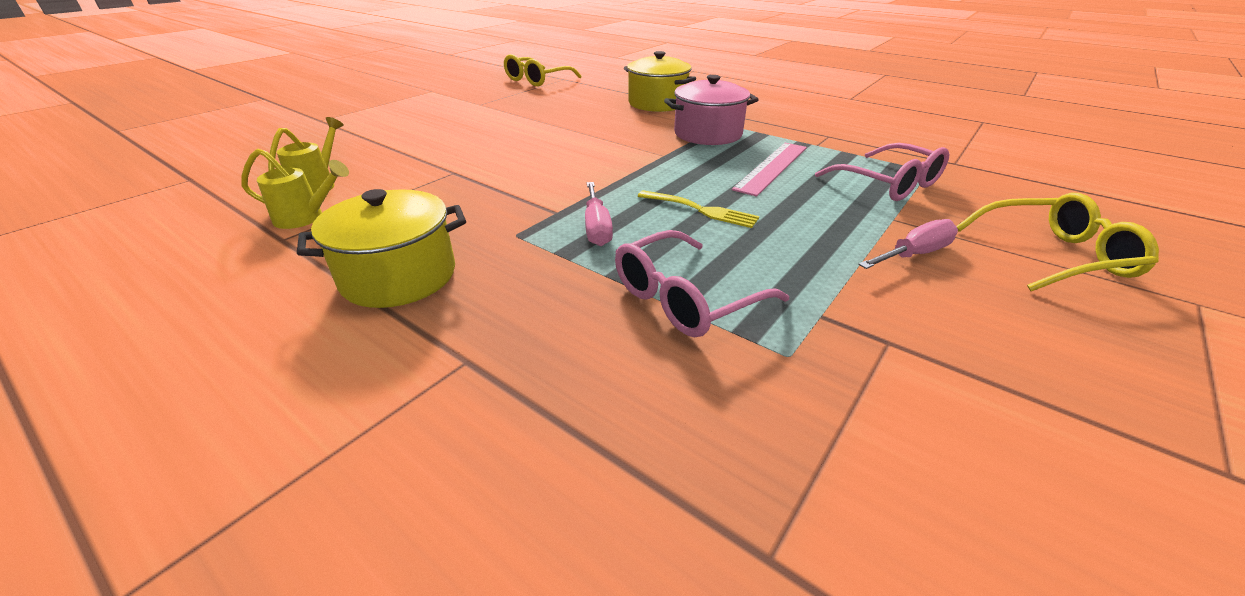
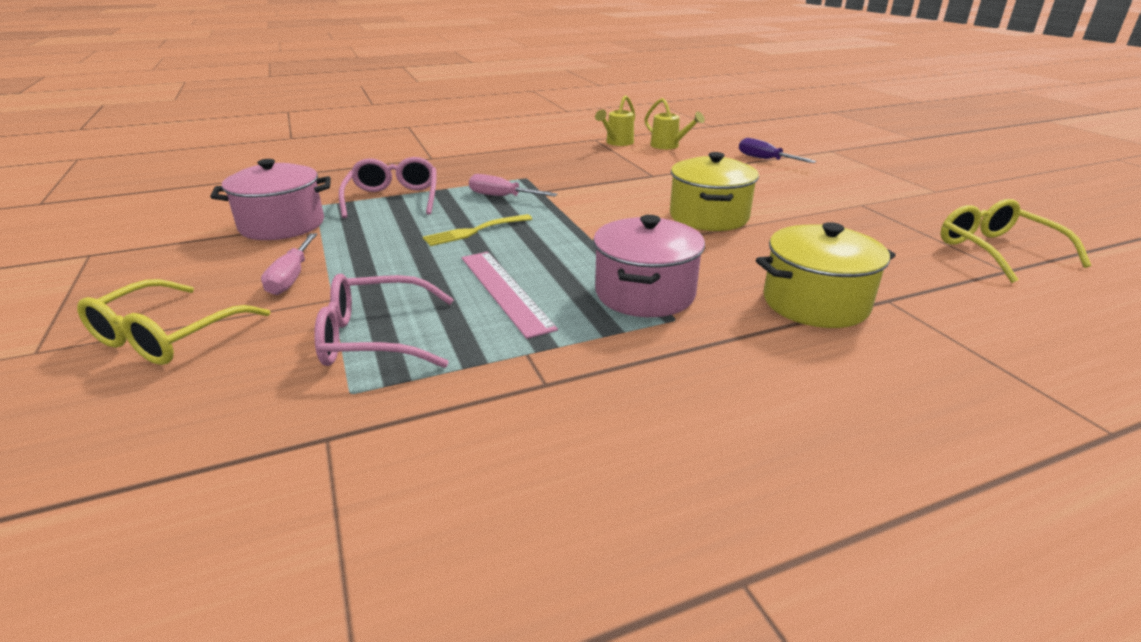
camera: 120 degrees right, 5 degrees down
(365, 137) = (765, 159): none -> purple screwdriver
(399, 276) = (518, 154): yellow pot -> yellow pot (708, 217)
(871, 341) = (282, 225): none -> pink pot

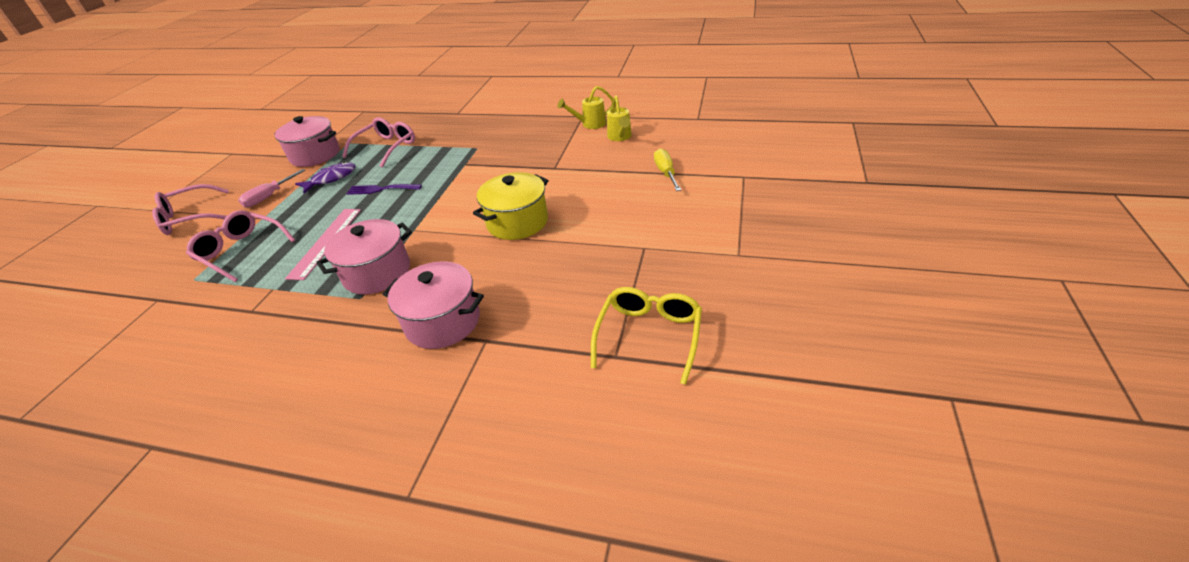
camera: 40 degrees right, 10 degrees up
(167, 336) = (190, 218): yellow glasses -> pink glasses
(368, 239) = (331, 179): none -> purple fish
(475, 231) = (381, 189): yellow fork -> purple fork
(502, 197) = (438, 163): pink screwdriver -> none
(765, 159) = (666, 173): purple screwdriver -> yellow screwdriver
(815, 303) = (443, 321): yellow pot -> pink pot

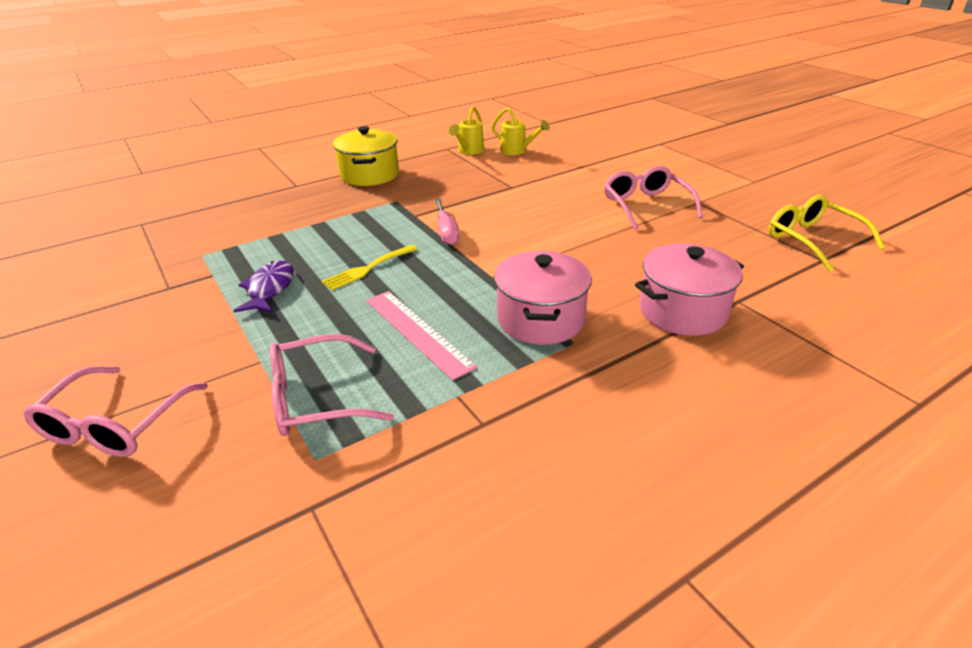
camera: 50 degrees left, 5 degrees down
(269, 196) = (211, 342): pink screwdriver -> pink screwdriver (446, 232)
(315, 155) = (177, 282): pink pot -> none
(381, 189) = (368, 268): purple fork -> yellow fork
(386, 148) = (276, 239): pink glasses -> pink glasses (646, 205)
(517, 222) = (573, 229): yellow pot -> yellow pot (369, 175)
(666, 173) = (607, 159): yellow screwdriver -> none

